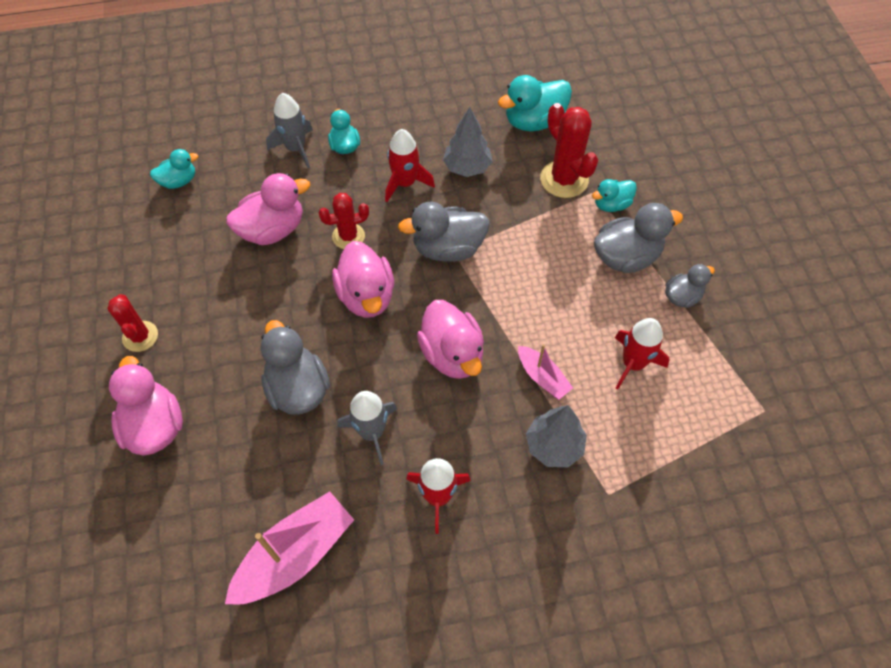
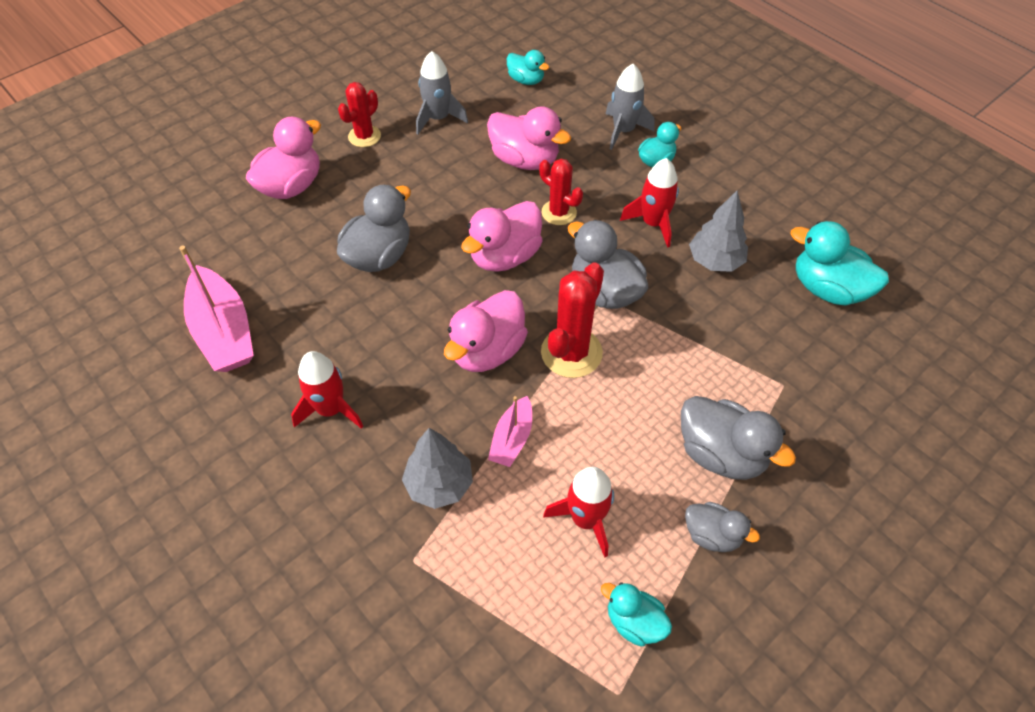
camera: 60 degrees right, 5 degrees down
(295, 555) = (224, 331): pink boat -> pink boat turned 45 degrees clockwise
(372, 432) = (367, 328): grey rocket -> grey rocket (438, 118)
(564, 179) = (775, 350): red cactus -> red cactus (571, 353)
(611, 205) = (780, 409): turquoise duck -> turquoise duck (634, 622)

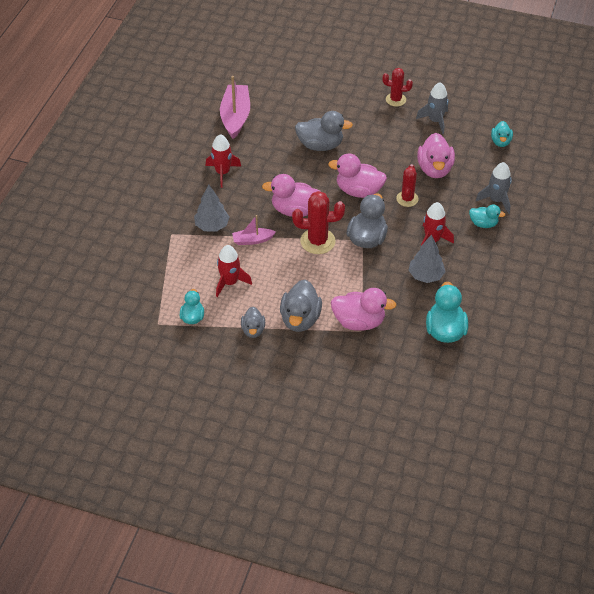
camera: 60 degrees right, 5 degrees down
(224, 331) = (235, 117): pink boat -> pink boat turned 150 degrees clockwise
(291, 186) = (338, 92): pink duck -> pink duck (359, 322)

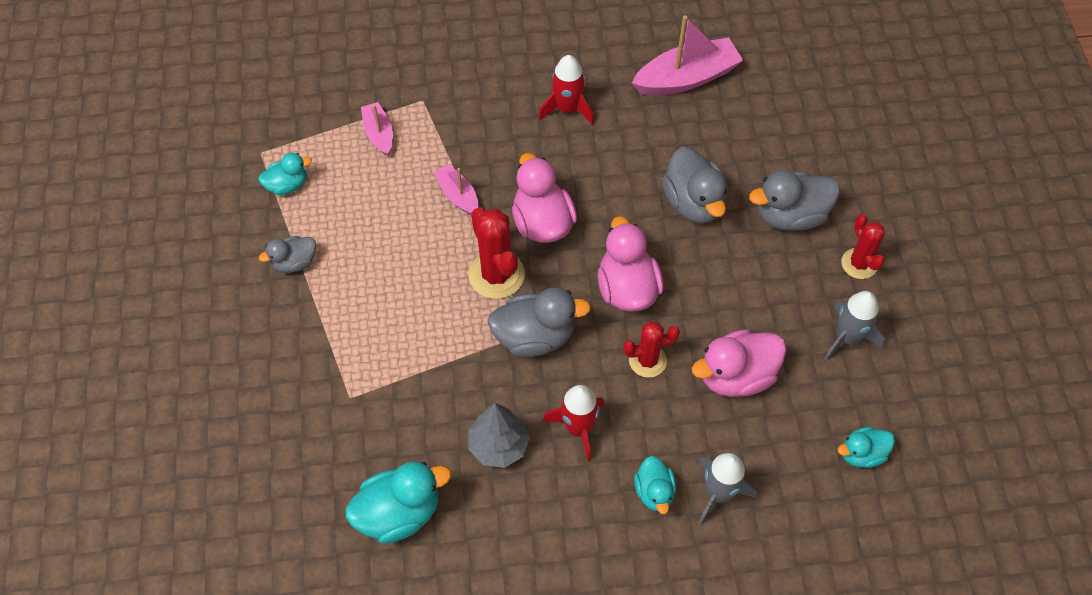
camera: 65 degrees right, 10 degrees up
(182, 262) = (379, 134): none -> pink boat
(212, 226) = (460, 138): grey tree -> none
(230, 282) = (367, 201): red rocket -> none
(300, 319) = (338, 311): grey duck -> grey duck (790, 215)
(359, 322) = (366, 387): pink duck -> none

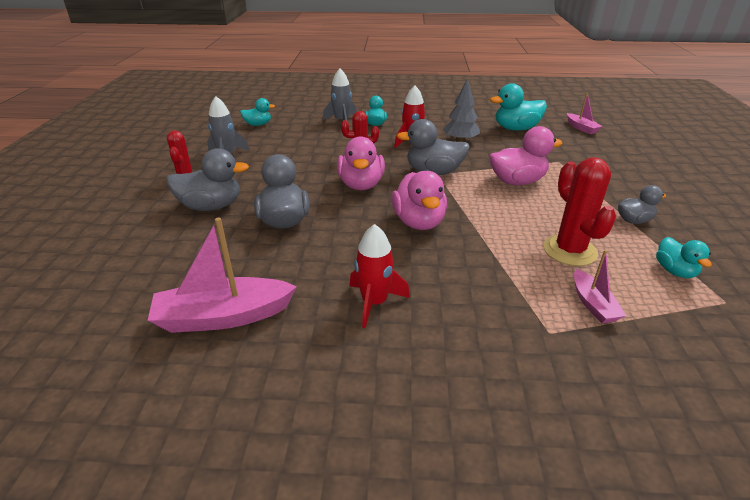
camera: 170 degrees left, 25 degrees down
(287, 185) = (674, 271): turquoise duck -> turquoise duck turned 90 degrees counterclockwise
(458, 195) = (495, 246): pink boat -> pink boat (581, 128)
(496, 275) = (460, 199): red cactus -> red cactus (569, 250)
(736, 376) = (308, 149): pink duck -> pink duck (517, 181)

